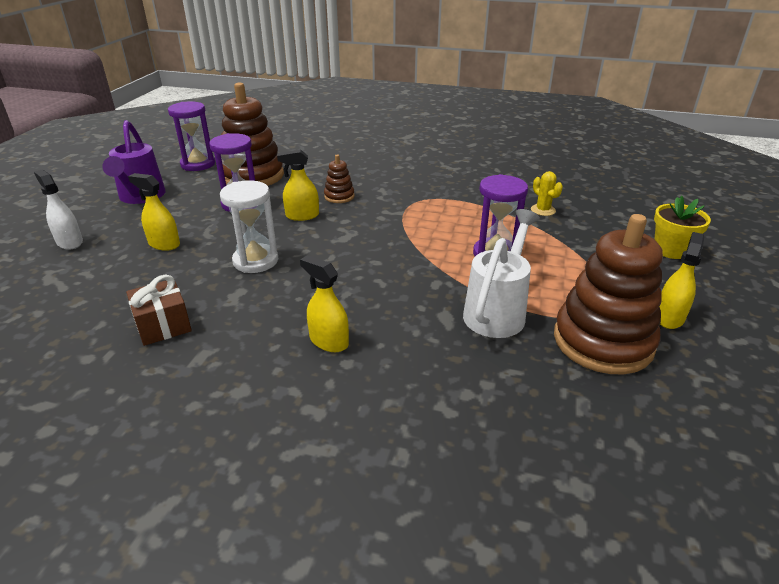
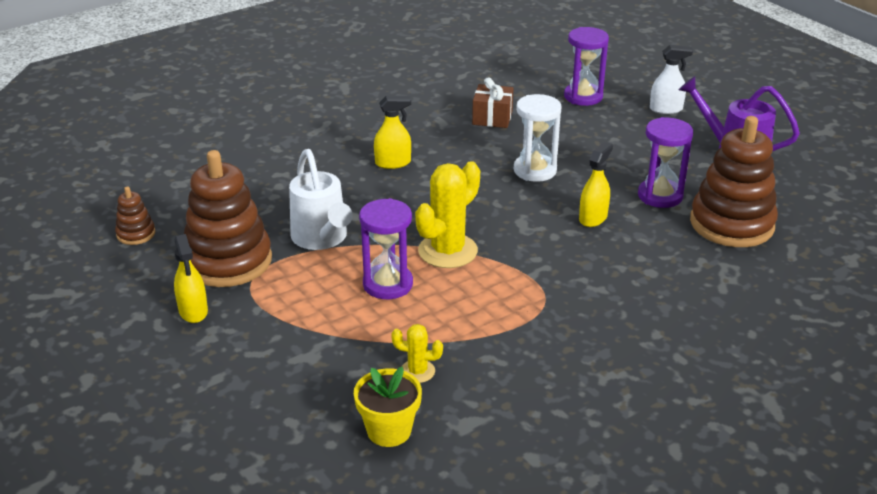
camera: 130 degrees right, 0 degrees up
(164, 244) = (615, 142): yellow spray bottle -> none
(198, 164) = (803, 202): purple hourglass -> purple hourglass (583, 97)
(339, 196) = (614, 255): brown stacking toy -> brown stacking toy (136, 234)
(422, 249) = (447, 251): none -> yellow cactus
(670, 250) = (239, 397): yellow flower pot -> yellow flower pot (389, 430)

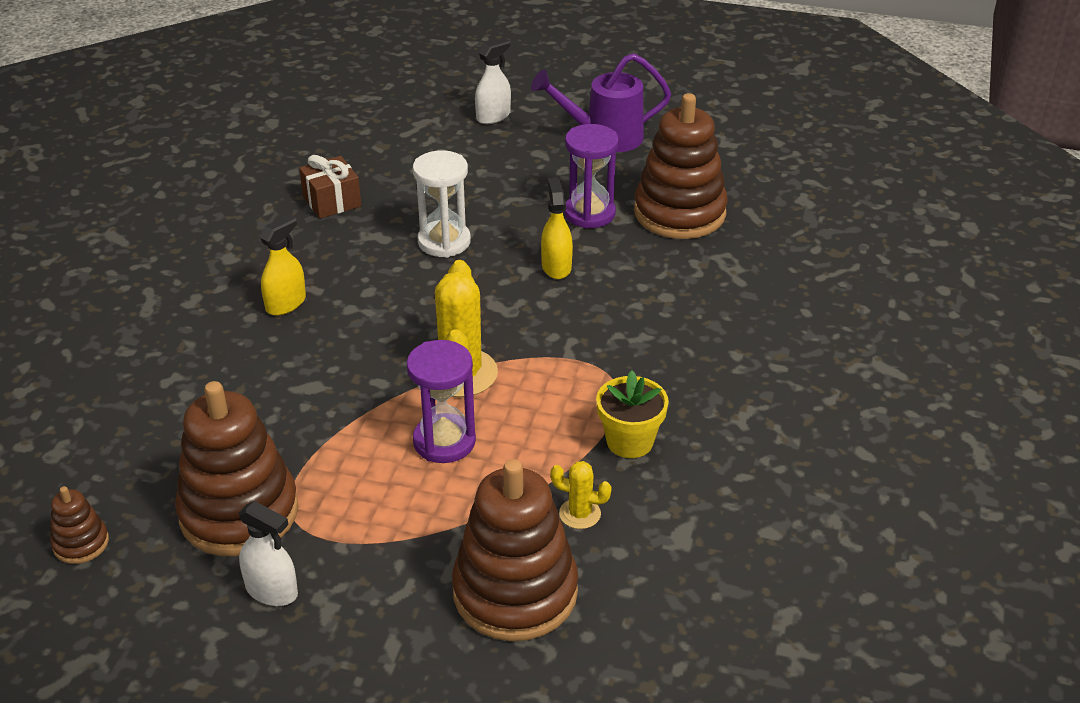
camera: 40 degrees left, 5 degrees up
(193, 311) = (272, 590): yellow spray bottle -> white spray bottle
(320, 392) = (515, 592): none -> brown stacking toy
(321, 238) = (313, 429): white watering can -> none
(389, 430) = (623, 588): yellow flower pot -> yellow flower pot (629, 441)
(417, 371) = (580, 514): yellow cactus -> yellow cactus turned 45 degrees clockwise
(583, 97) = (398, 136): purple hourglass -> none

